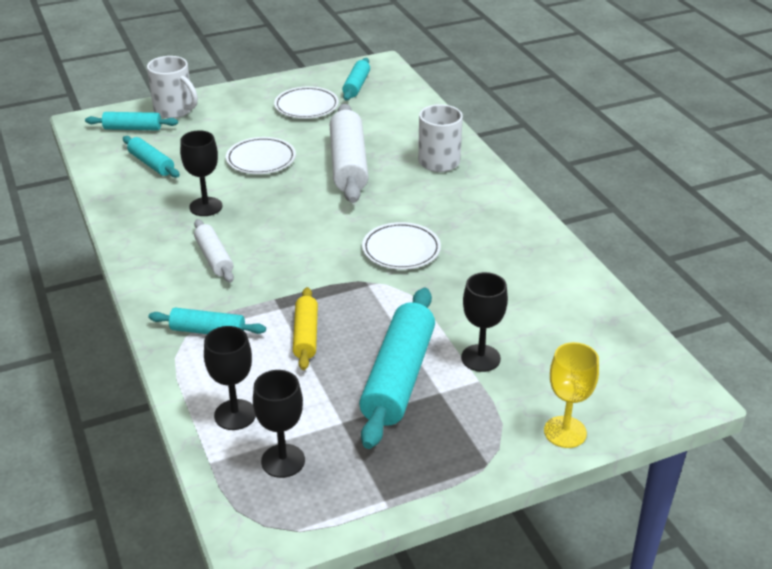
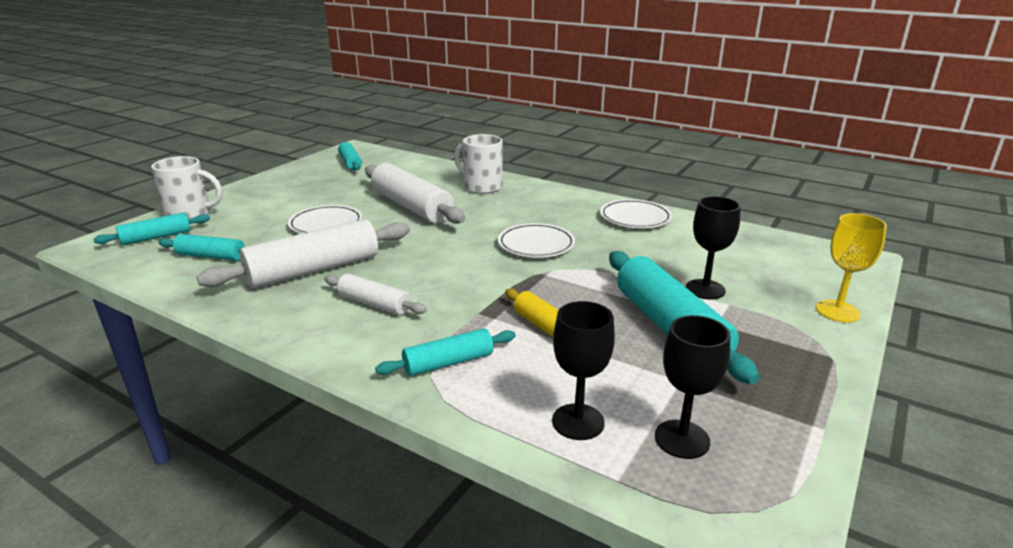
camera: 35 degrees left, 10 degrees down
(206, 207) = (314, 270): black goblet -> white rolling pin
(306, 106) = (322, 183): white plate -> white plate (635, 217)

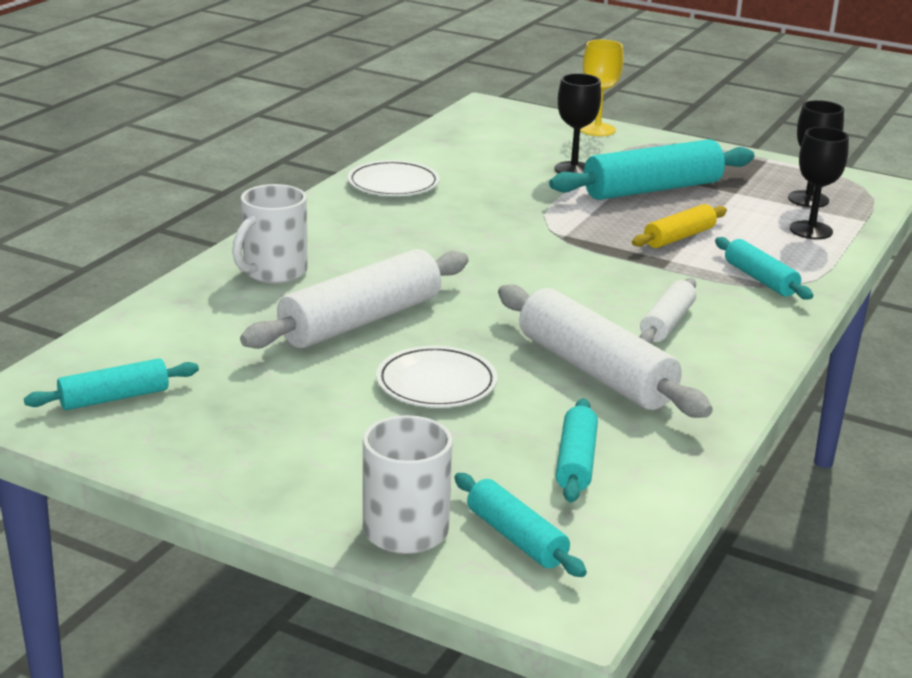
camera: 95 degrees left, 0 degrees up
(536, 244) = (484, 238): white plate -> none

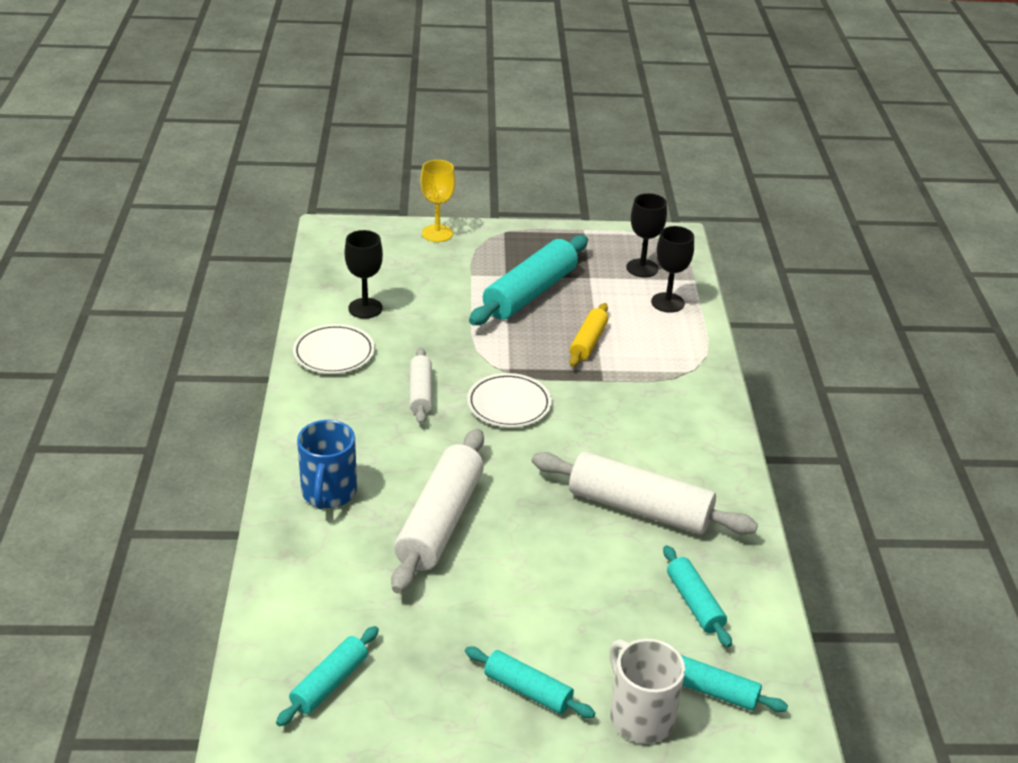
camera: 30 degrees left, 10 degrees up
(273, 272) = (328, 493): white mug -> blue mug
(436, 383) = (546, 565): white plate -> white plate (509, 404)
(573, 169) = (456, 288): black goblet -> black goblet (365, 308)
(667, 323) = (647, 439): white rolling pin -> white rolling pin (420, 393)
(760, 279) = (673, 368): turquoise rolling pin -> turquoise rolling pin (528, 690)

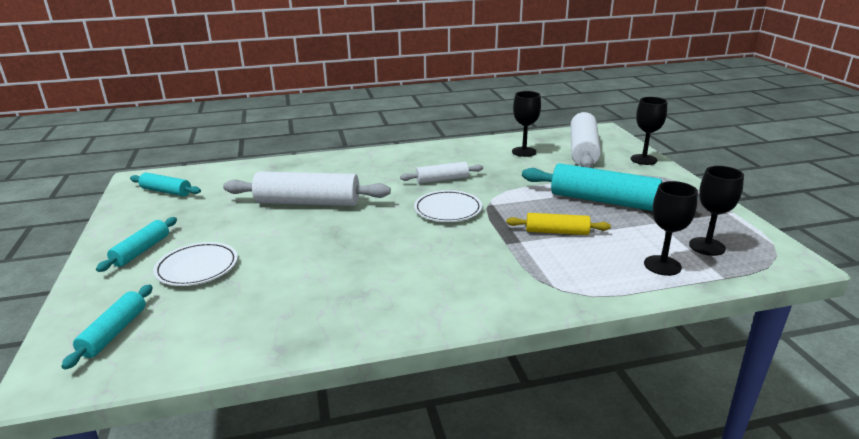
camera: 80 degrees right, 10 degrees down
(328, 493) = (328, 168): blue mug -> none
(334, 353) = (467, 151): white plate -> white plate (197, 267)
(437, 233) = (643, 159): yellow goblet -> black goblet
(639, 508) = (339, 277): white rolling pin -> white rolling pin (583, 150)
(640, 716) = (100, 298): white mug -> none
(694, 603) = (221, 315): turquoise rolling pin -> none

